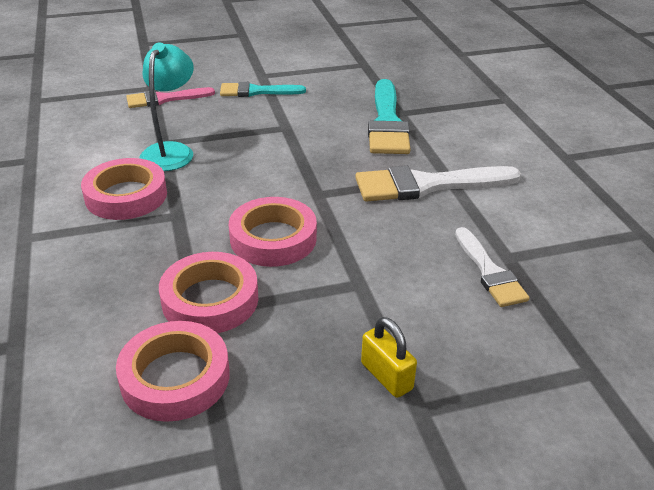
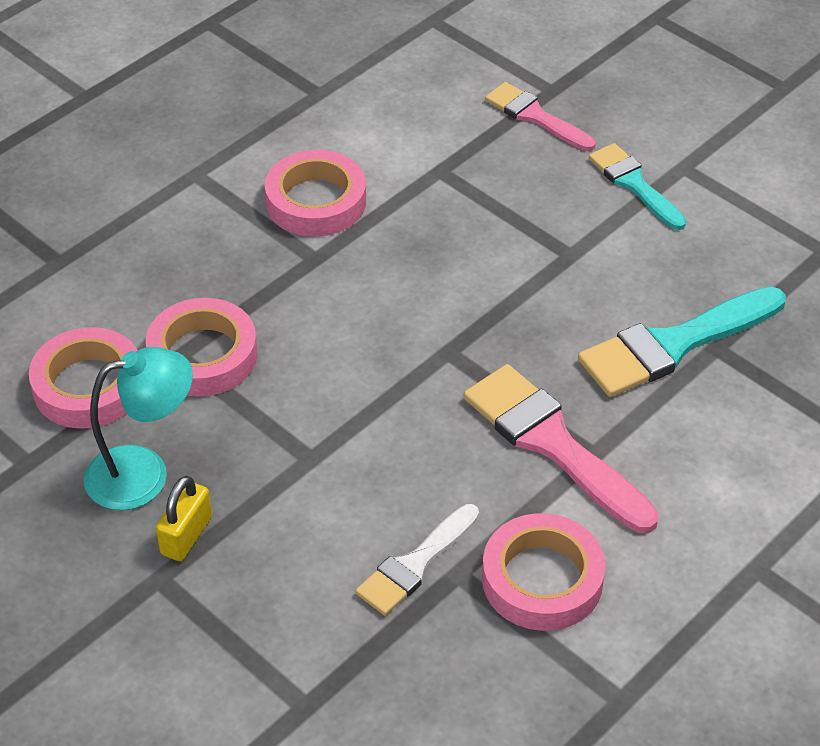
camera: 60 degrees right, 10 degrees up
(171, 151) = (428, 186): turquoise lamp -> turquoise lamp (144, 473)
(273, 238) = (334, 353): pink tape -> pink tape (542, 579)
(427, 185) = (552, 443): white brush -> pink brush

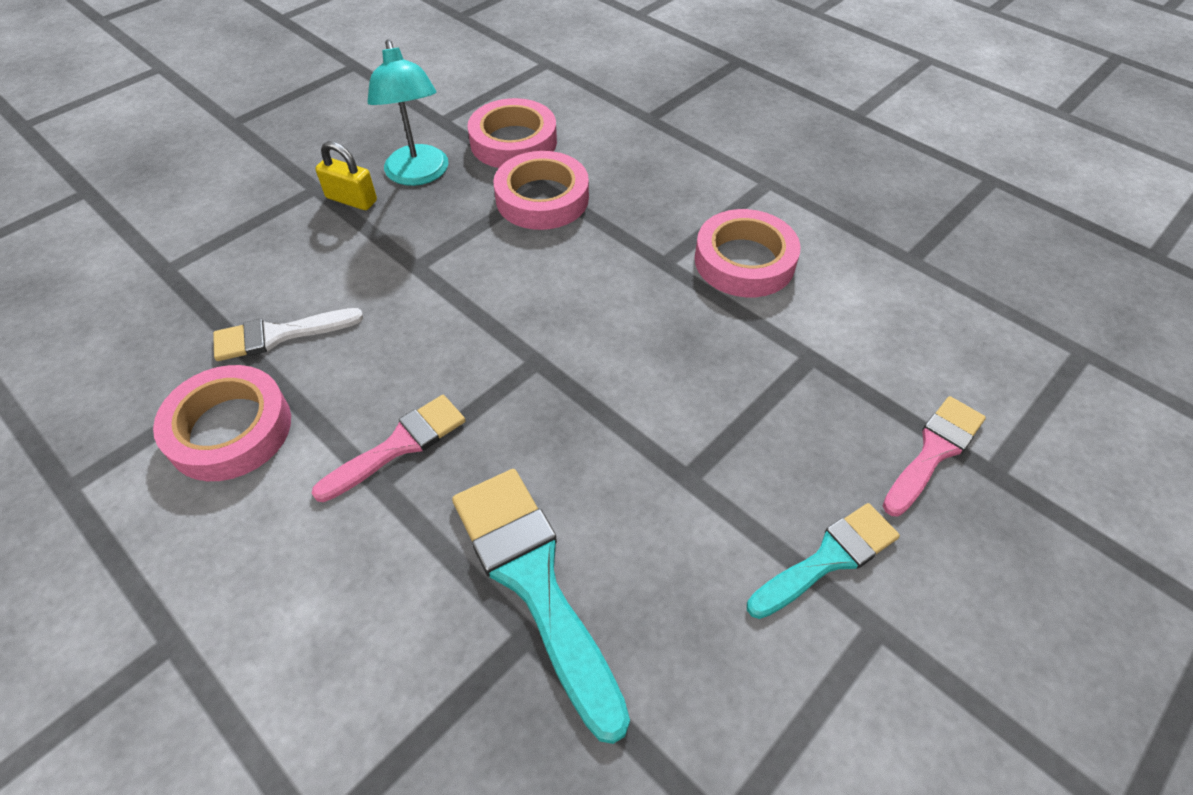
camera: 90 degrees right, 5 degrees up
(415, 564) = (279, 335): white brush -> white brush turned 60 degrees counterclockwise
(552, 443) = (399, 445): pink brush -> pink brush, size x0.62

